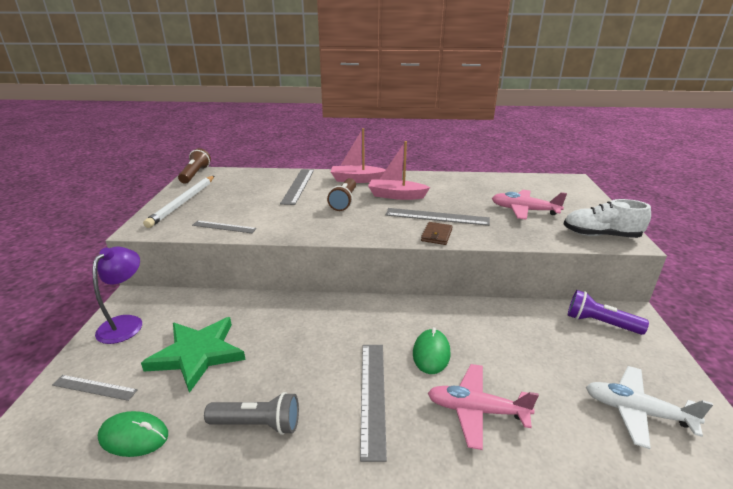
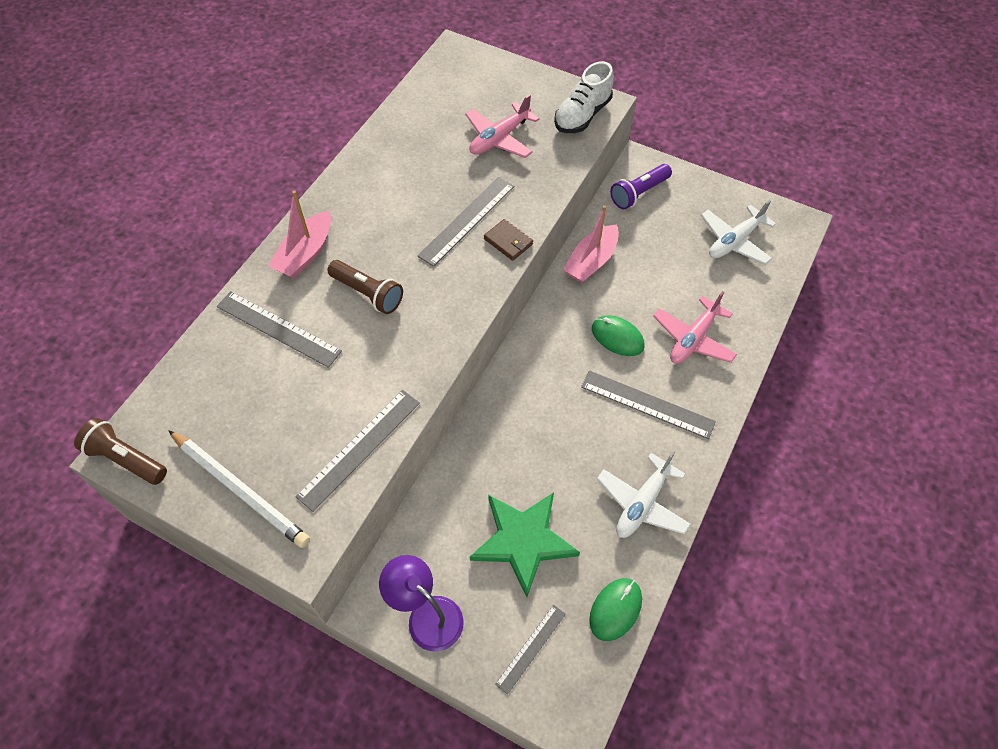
camera: 65 degrees left, 30 degrees up
(224, 227) = (359, 448): grey ruler -> grey ruler, size x1.61
(257, 424) = (642, 503): grey flashlight -> white plane
(396, 196) = (386, 233): pink boat -> pink boat (591, 261)

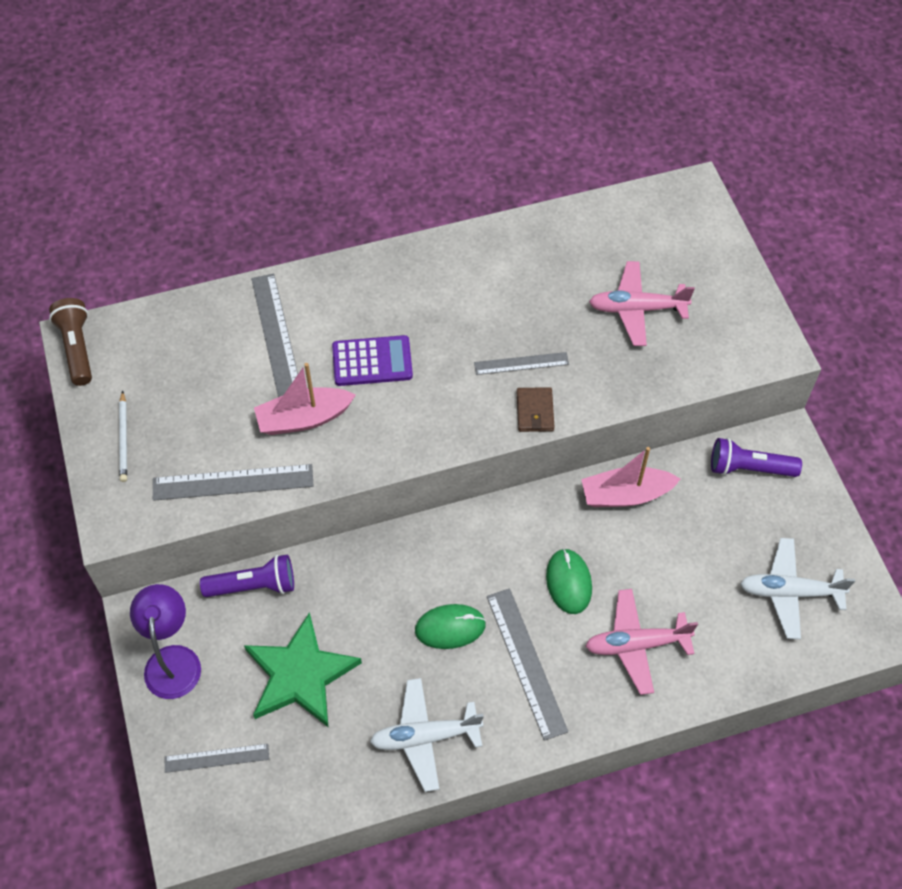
camera: 45 degrees right, 0 degrees up
(239, 490) = (123, 438): white pencil -> white pencil, size x0.54
(305, 253) = (361, 287): pink boat -> pink boat (304, 418)
(368, 293) = (372, 361): brown flashlight -> purple calculator
(427, 514) = (253, 585): none -> purple flashlight
(467, 220) = (521, 363): grey ruler -> grey ruler, size x0.62
(582, 115) = (742, 346): white shoe -> none
(615, 609) = (309, 794): green mouse -> green mouse (450, 627)

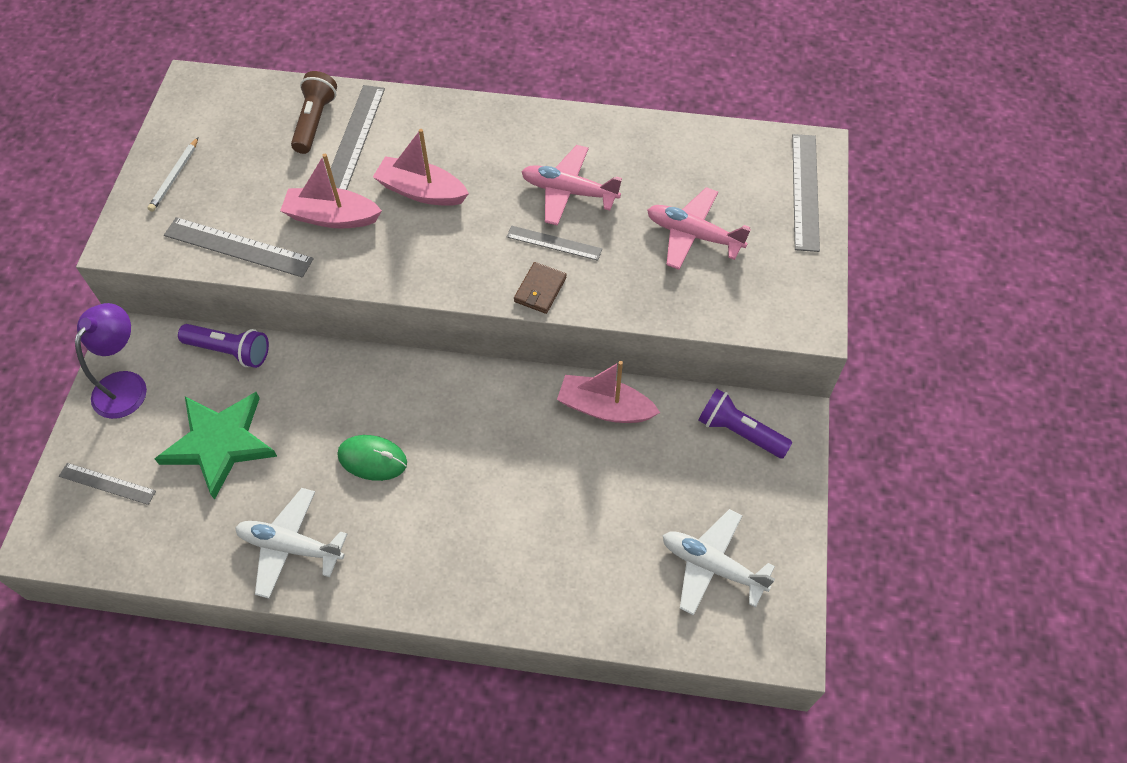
camera: 25 degrees right, 0 degrees up
(77, 348) = (187, 91): brown flashlight -> brown flashlight (314, 121)
(372, 361) = (421, 191): purple calculator -> pink boat
(526, 662) = (421, 520): grey ruler -> grey ruler (805, 191)
(568, 582) = (503, 465): green mouse -> none
(636, 644) = (533, 549): pink plane -> pink plane (569, 192)

